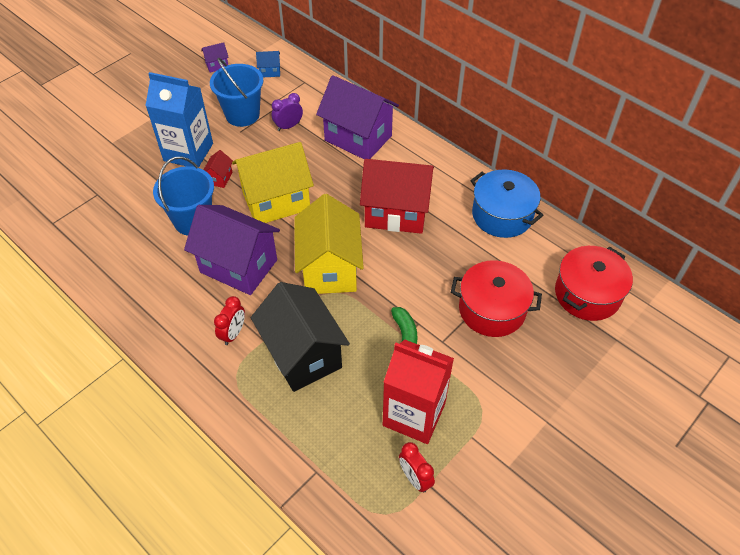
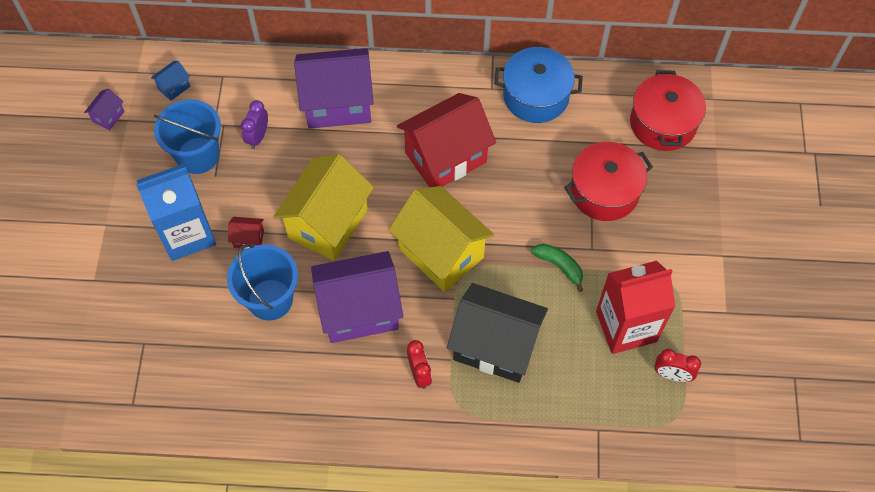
camera: 40 degrees left, 10 degrees up
(219, 178) = (249, 239): red house -> red house turned 60 degrees counterclockwise

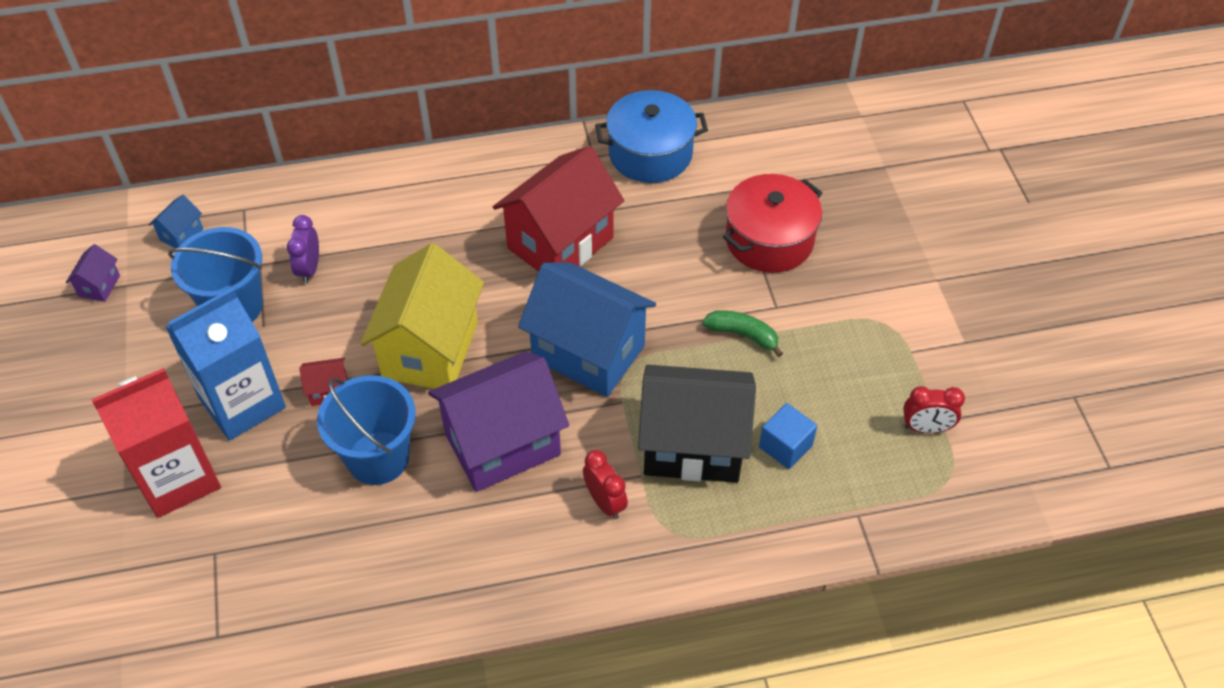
camera: 15 degrees left, 10 degrees down
(338, 104) = (404, 211): purple house -> none
(441, 253) = (588, 353): yellow house -> blue house
(562, 363) = (785, 446): none -> blue cube
(626, 326) = (849, 385): red carton -> red carton (178, 478)
(663, 123) = (813, 152): red pot -> none

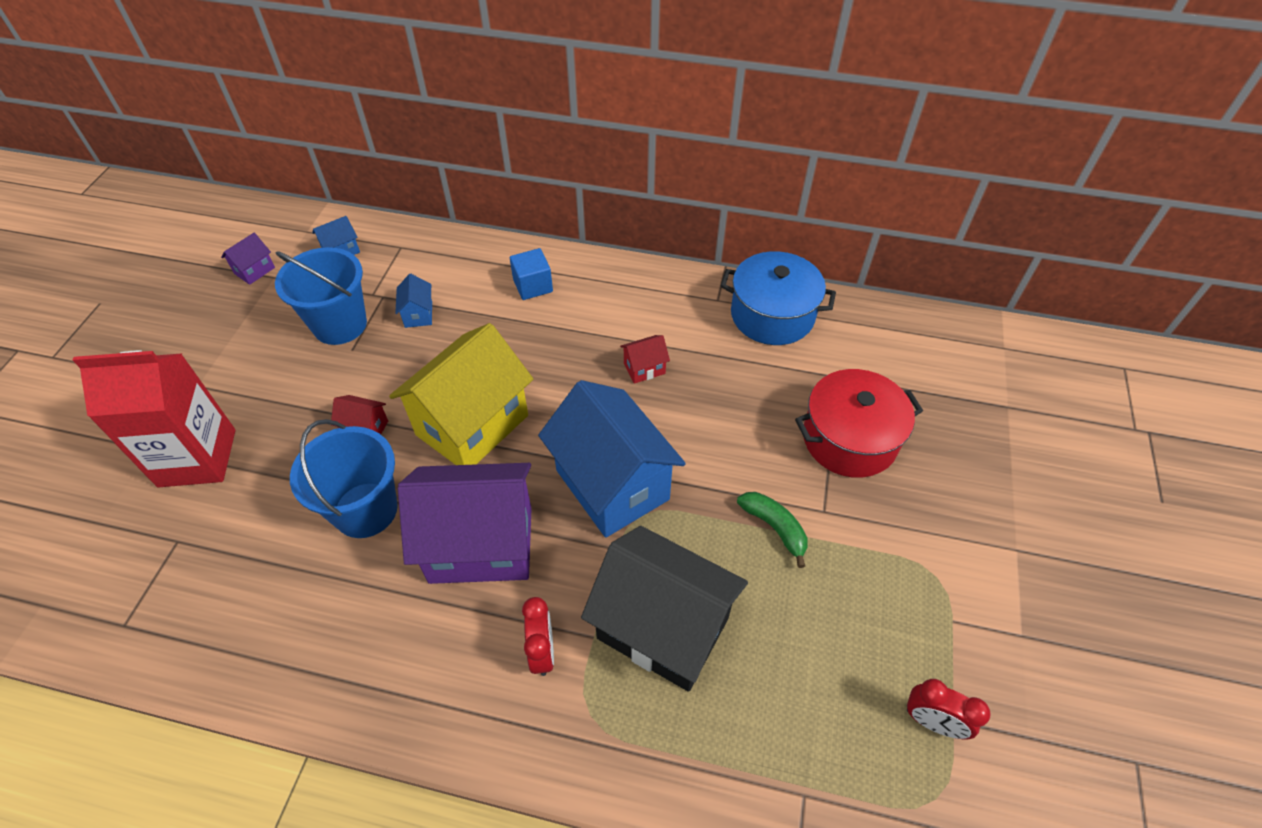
camera: 25 degrees right, 0 degrees up
(242, 403) = (291, 411): blue carton -> none
(309, 269) = (418, 314): purple clock -> blue house
(560, 243) = (644, 368): red house -> red house, size x0.41
(785, 446) = (760, 672): blue cube -> blue cube (533, 286)

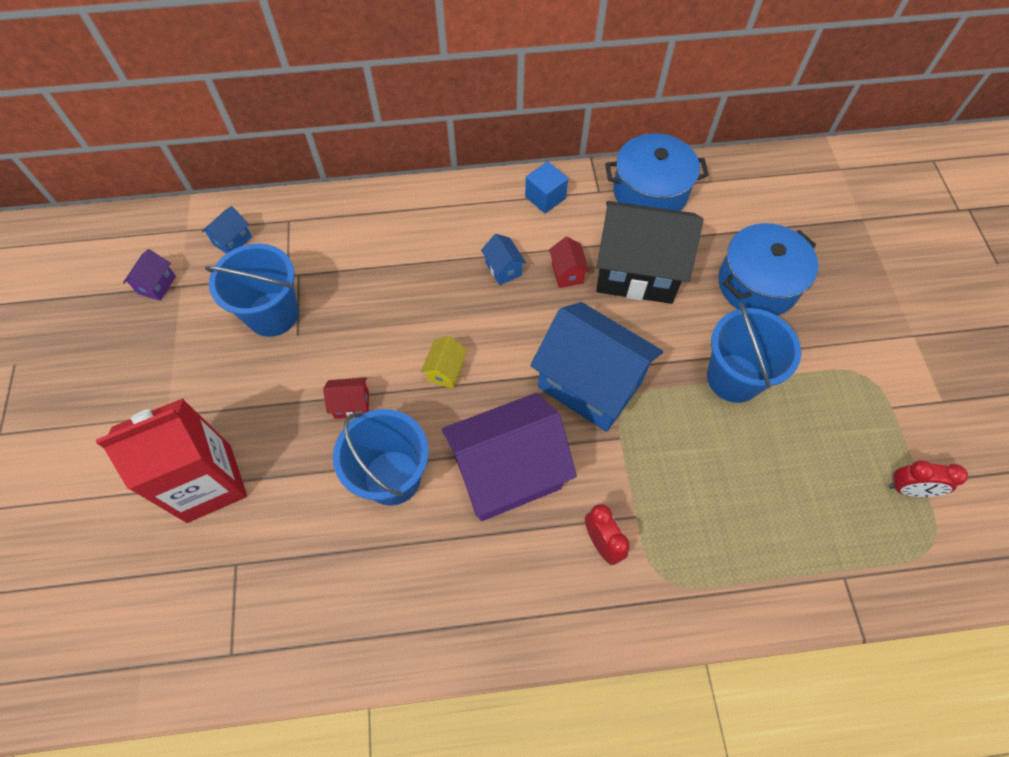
camera: 20 degrees left, 10 degrees up
(418, 314) = (342, 282): blue house -> blue house (503, 269)
(472, 425) = (446, 371): yellow house -> yellow house, size x0.41
(533, 286) = (432, 224): blue cube -> blue cube (545, 197)
(644, 368) = (567, 273): red house -> red house turned 60 degrees counterclockwise
(663, 628) = (686, 489): black house -> black house (637, 272)
(774, 528) = (733, 378): green banana -> blue bucket
(849, 439) = (757, 284): red pot -> blue pot

